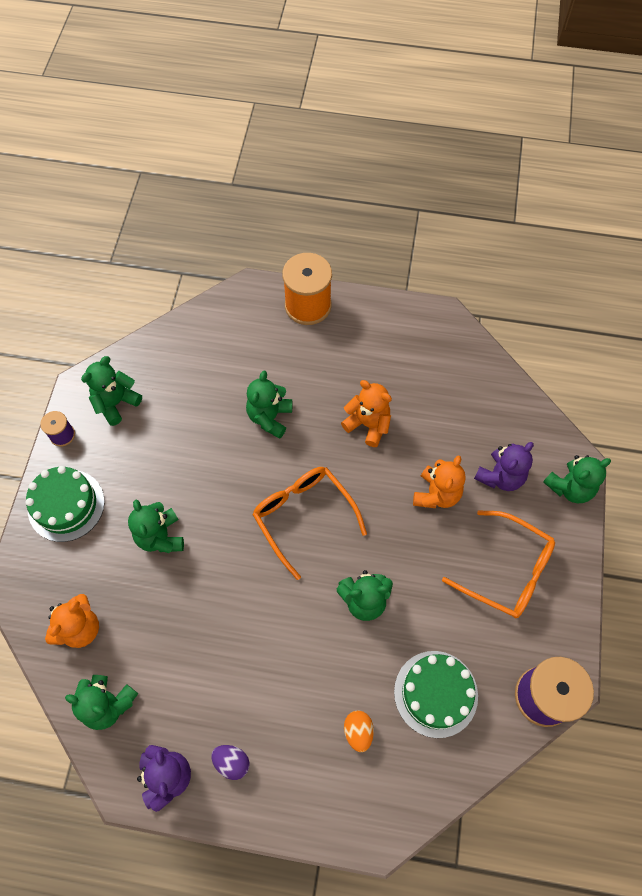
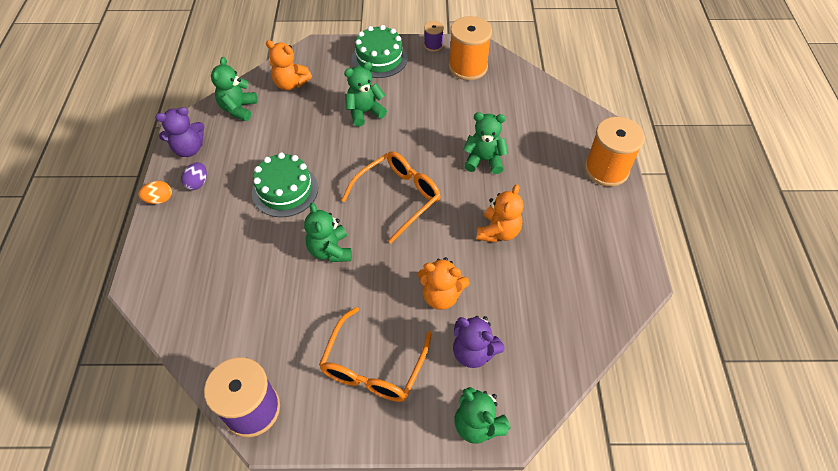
camera: 80 degrees right, 10 degrees down
(116, 403) = (468, 67): green teddy bear -> orange spool
(358, 731) = (219, 260): orange egg -> orange egg (159, 199)
(435, 693) = (252, 315): green cake -> green cake (285, 190)

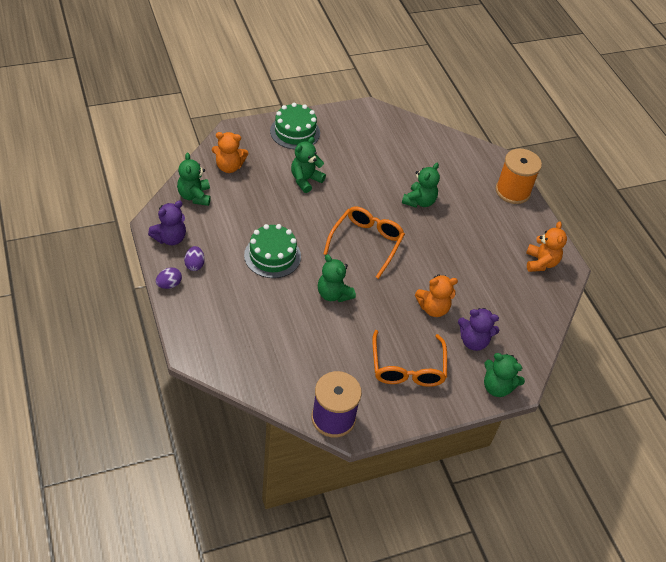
camera: 25 degrees left, 5 degrees down
(159, 199) = (169, 284): orange egg -> purple egg
(433, 45) = (335, 113): purple spool -> none
(468, 67) = (372, 127): orange spool -> none
(484, 160) = (419, 201): green teddy bear -> green teddy bear turned 135 degrees clockwise
(498, 232) = (454, 253): orange teddy bear -> orange teddy bear (540, 263)

